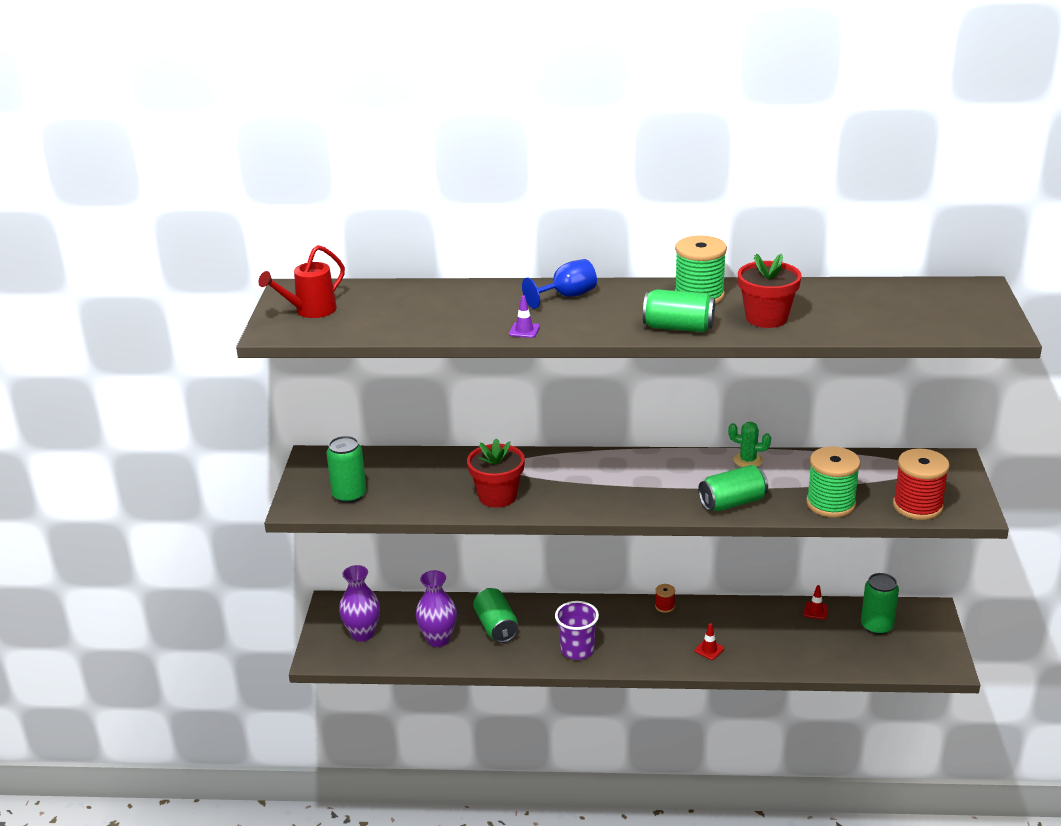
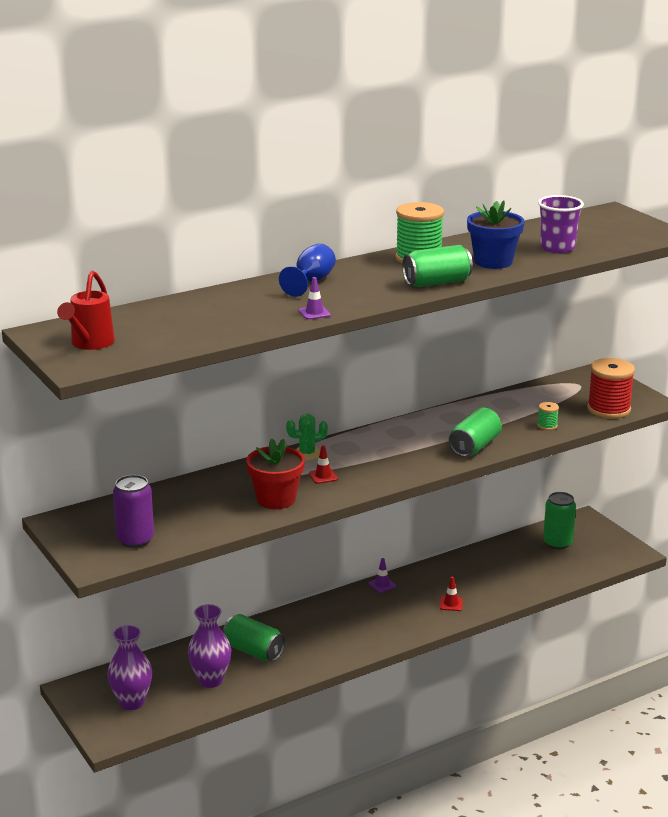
camera: 35 degrees left, 5 degrees down
(349, 495) = (135, 540): green can -> purple can
(577, 650) = (344, 643): purple cup -> purple cup (557, 248)
(664, 606) = (382, 585): red spool -> purple traffic cone
(748, 460) = (449, 414): green cactus -> green cactus (307, 453)
(766, 318) = (493, 262): red flower pot -> blue flower pot
(815, 611) = (502, 548): red traffic cone -> red traffic cone (323, 476)
(830, 504) = (547, 426): green spool -> green spool, size x0.46

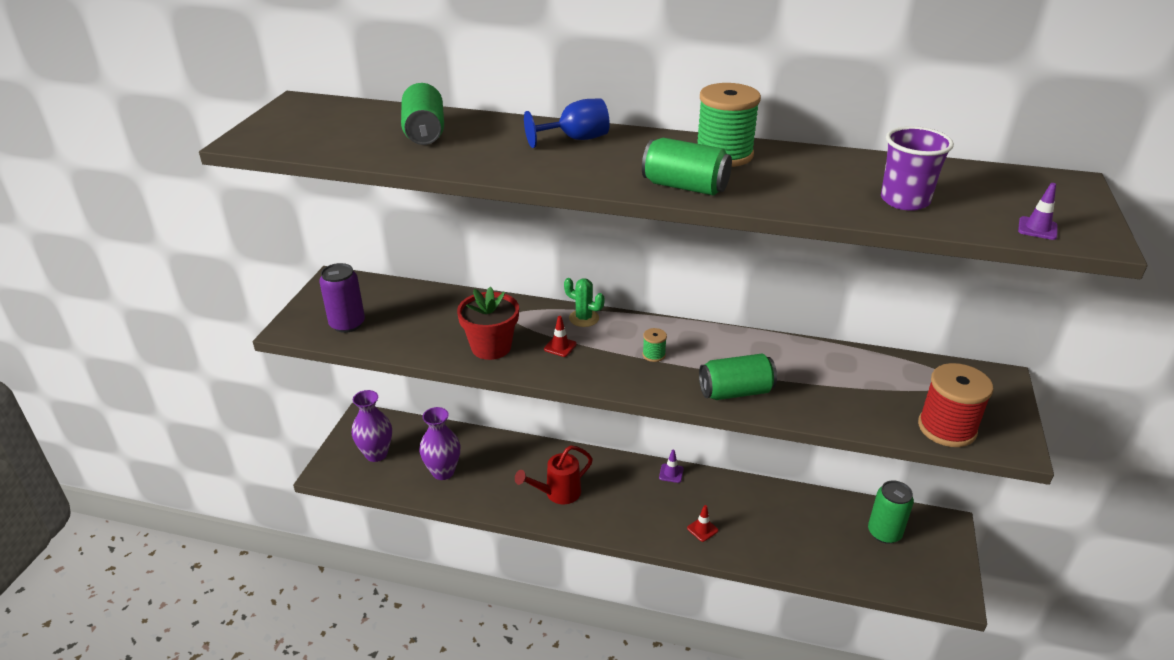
camera: 45 degrees right, 10 degrees up
(90, 344) = (300, 124): red watering can -> red watering can (558, 493)
(253, 651) = (502, 468): green can -> green can (424, 132)
(314, 313) = (508, 170): purple traffic cone -> purple traffic cone (1037, 228)
(493, 262) = (794, 188): blue flower pot -> none
(547, 426) = (845, 410): green spool -> green spool (654, 355)

